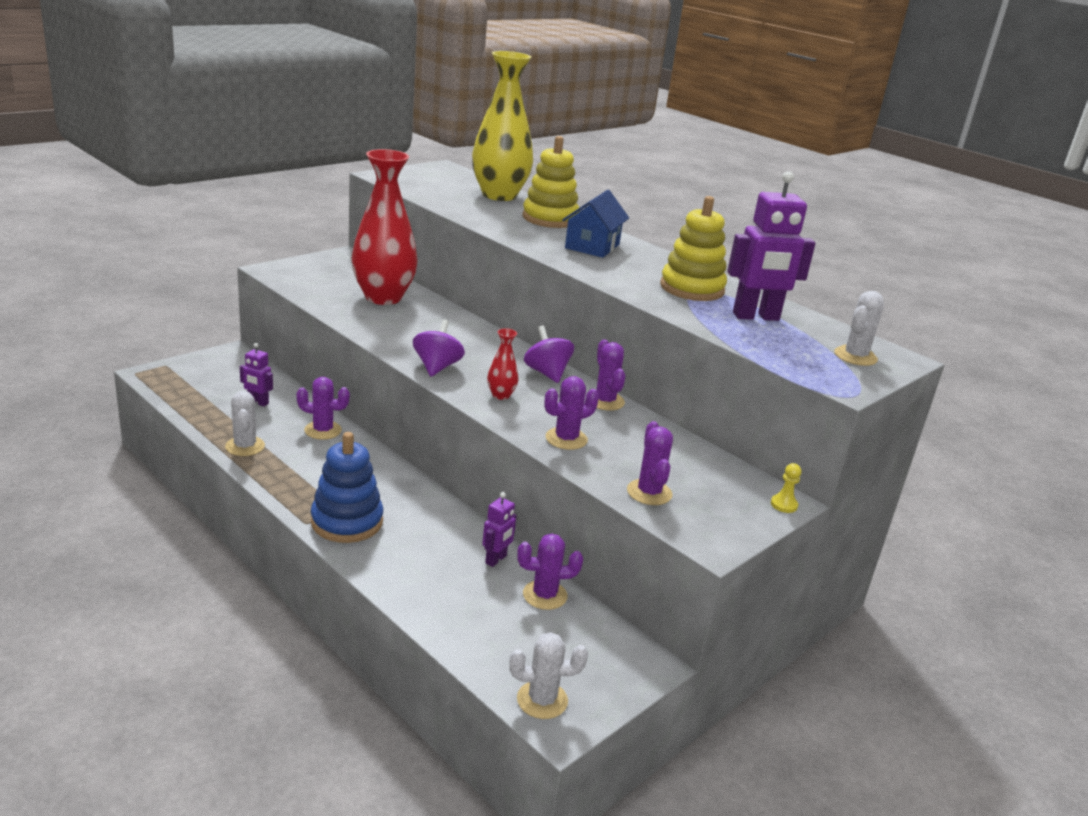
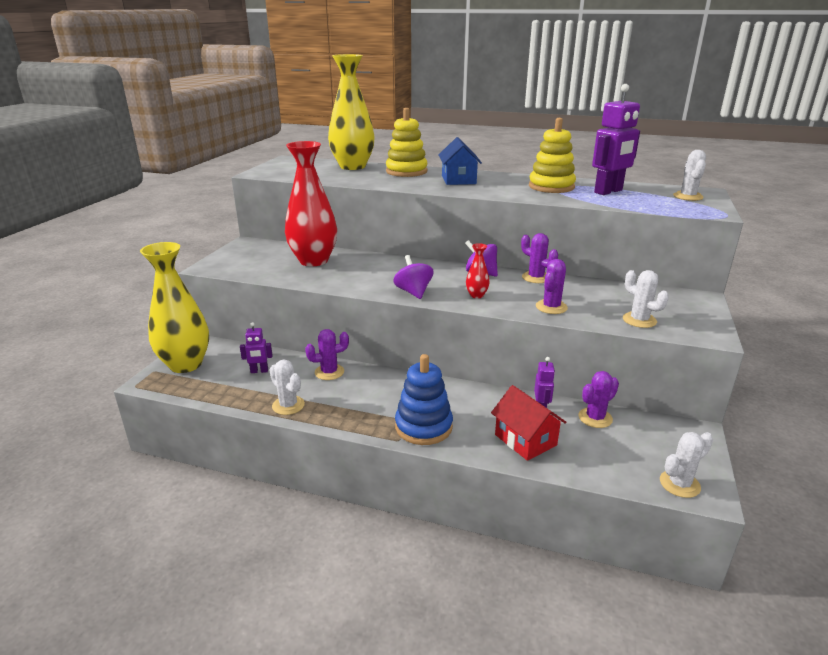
camera: 25 degrees left, 0 degrees up
(200, 370) = (185, 364): none -> yellow vase
(434, 581) = (525, 440): none -> red house
(649, 492) = (639, 320): purple cactus -> white cactus
(783, 505) = (705, 300): yellow pawn -> none

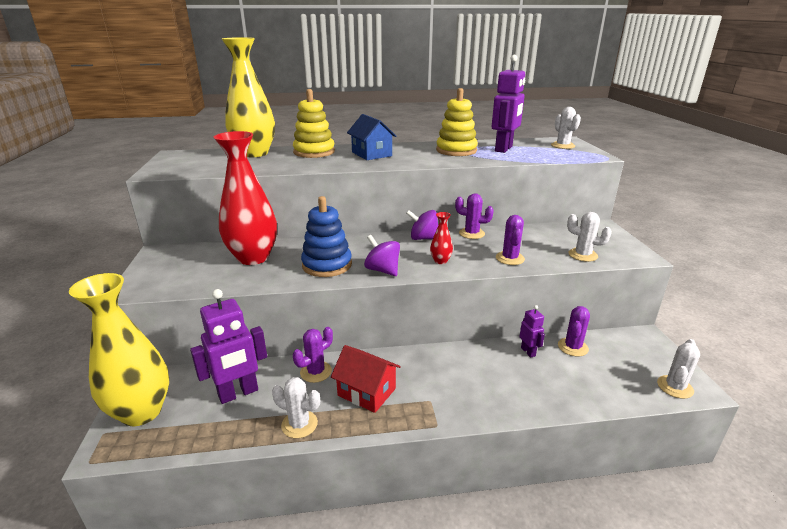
camera: 25 degrees left, 0 degrees up
(259, 371) = (238, 393): purple robot -> purple robot, size x1.95
(423, 427) = (448, 403): blue stacking toy -> blue stacking toy (327, 265)
(525, 440) = (540, 386): red house -> red house (366, 392)

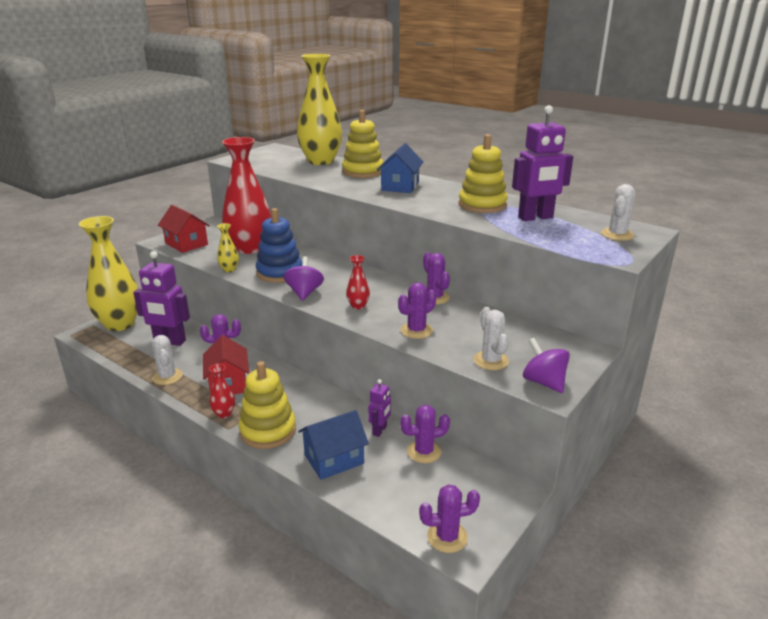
camera: 45 degrees right, 0 degrees up
(173, 280) = (186, 244): none -> red house
(274, 282) = (229, 269): none -> yellow vase
(411, 417) = (224, 414): none -> red vase
(423, 238) = (386, 284): purple spinning top -> purple spinning top (543, 382)
(467, 404) = (268, 430): none -> yellow stacking toy
(542, 390) = (334, 459): none -> blue house
(675, 387) = (447, 537): white cactus -> purple cactus

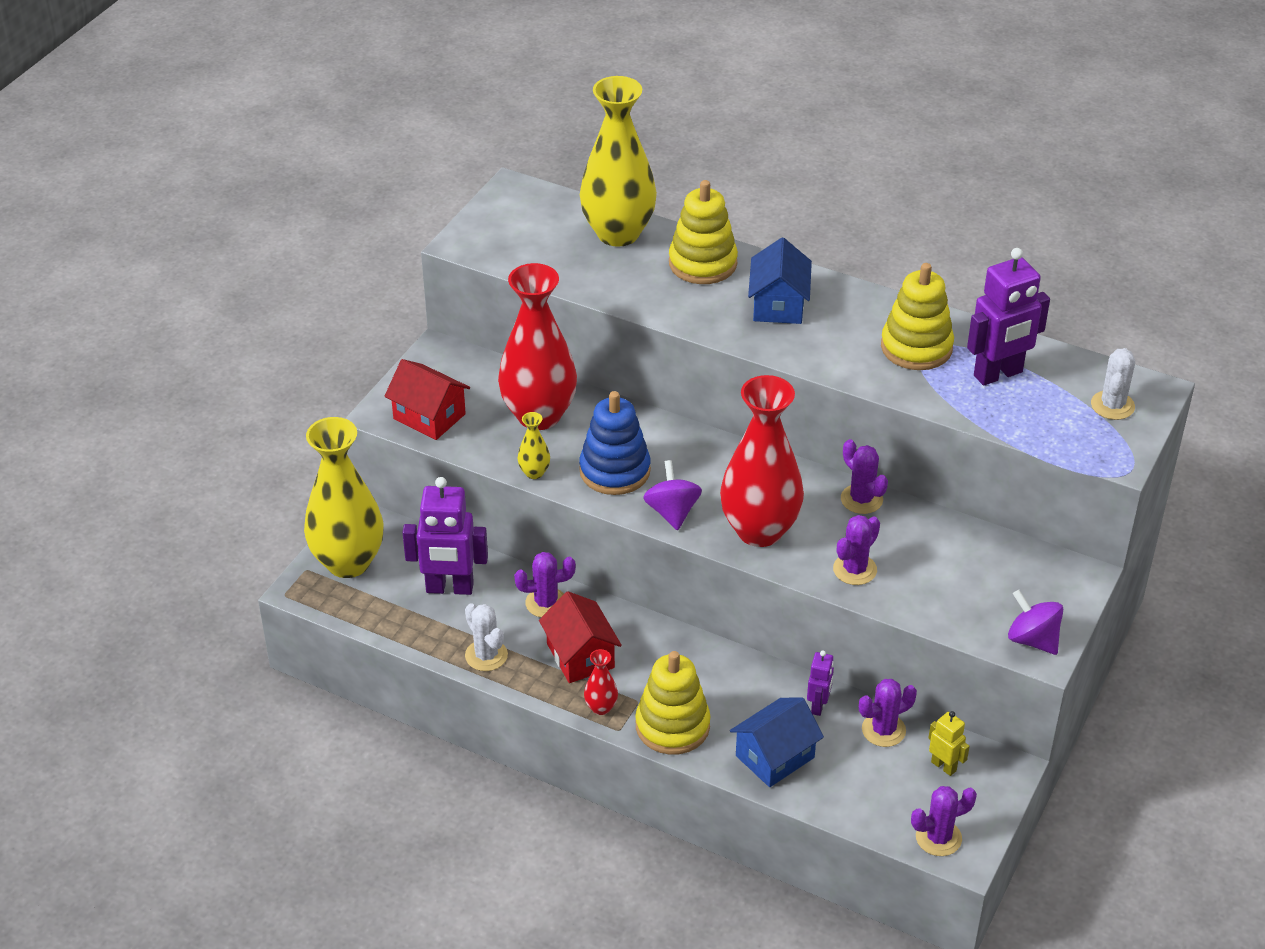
camera: 10 degrees left, 15 degrees up
(358, 306) = (759, 530): red vase -> red vase, size x2.45
(465, 482) = (944, 766): none -> yellow robot
(491, 361) = (963, 612): white cactus -> none

